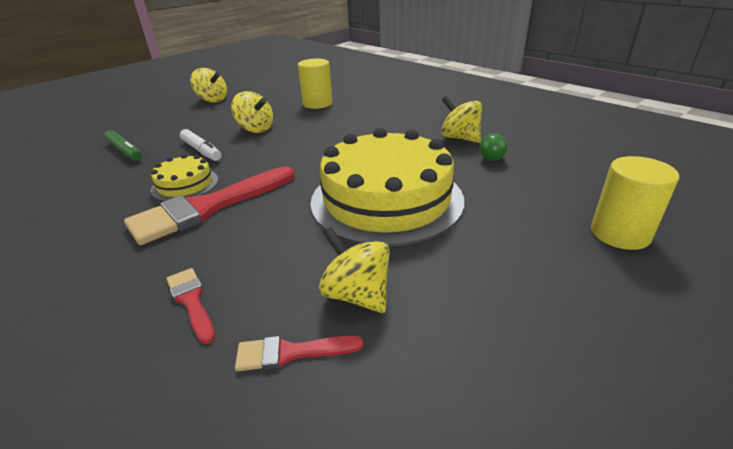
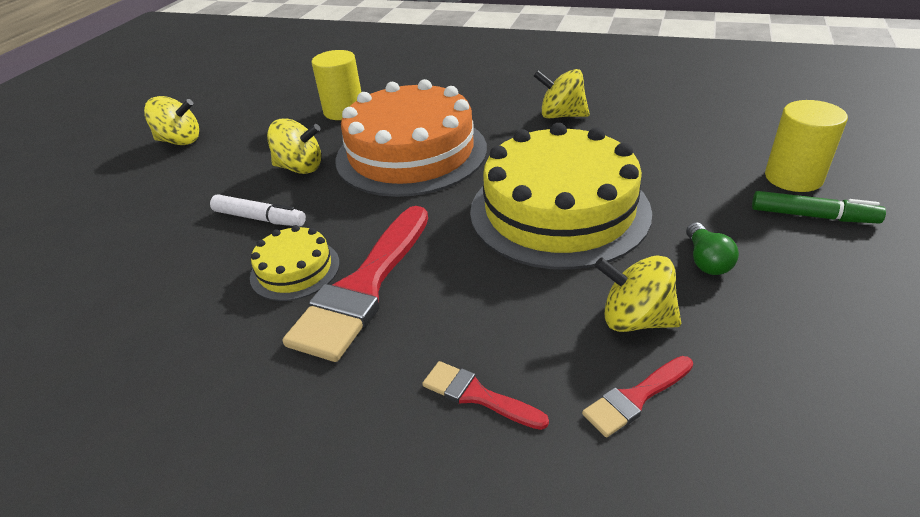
camera: 25 degrees left, 5 degrees up
(125, 151) = (139, 252): green marker -> green marker (812, 216)
(329, 137) = (411, 153): none -> orange cake
(493, 155) = (614, 127): green light bulb -> green light bulb (706, 260)

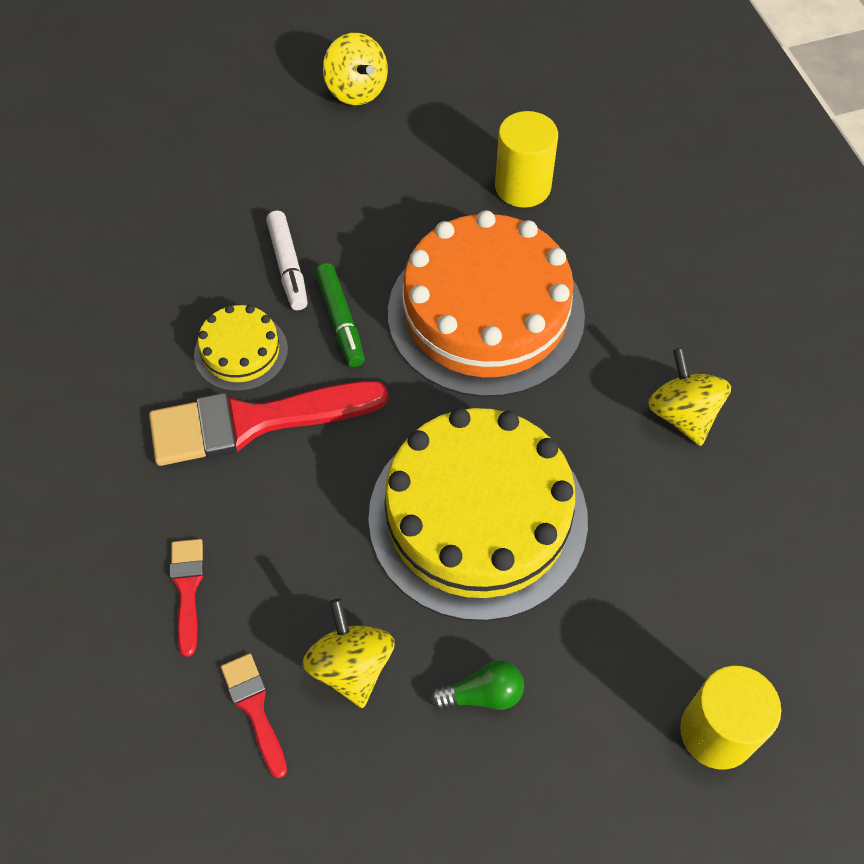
camera: 50 degrees right, 20 degrees up
(300, 168) = (387, 233): yellow spinning top -> none
(635, 398) = (254, 708): red brush -> red brush turned 45 degrees clockwise
(706, 260) = (482, 694): green light bulb -> green light bulb turned 150 degrees counterclockwise
(812, 216) = (641, 776): green marker -> green marker (340, 320)

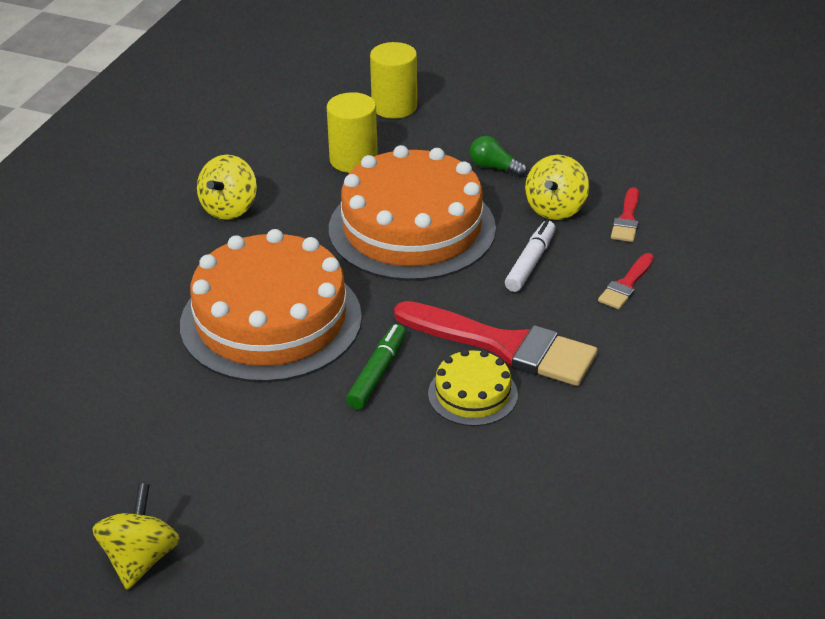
camera: 140 degrees left, 20 degrees down
(288, 266) = (376, 434): white marker -> white marker (530, 263)
(478, 517) = (412, 228): yellow cake -> orange cake
(522, 187) = (126, 385): yellow cylinder -> yellow cylinder (353, 160)

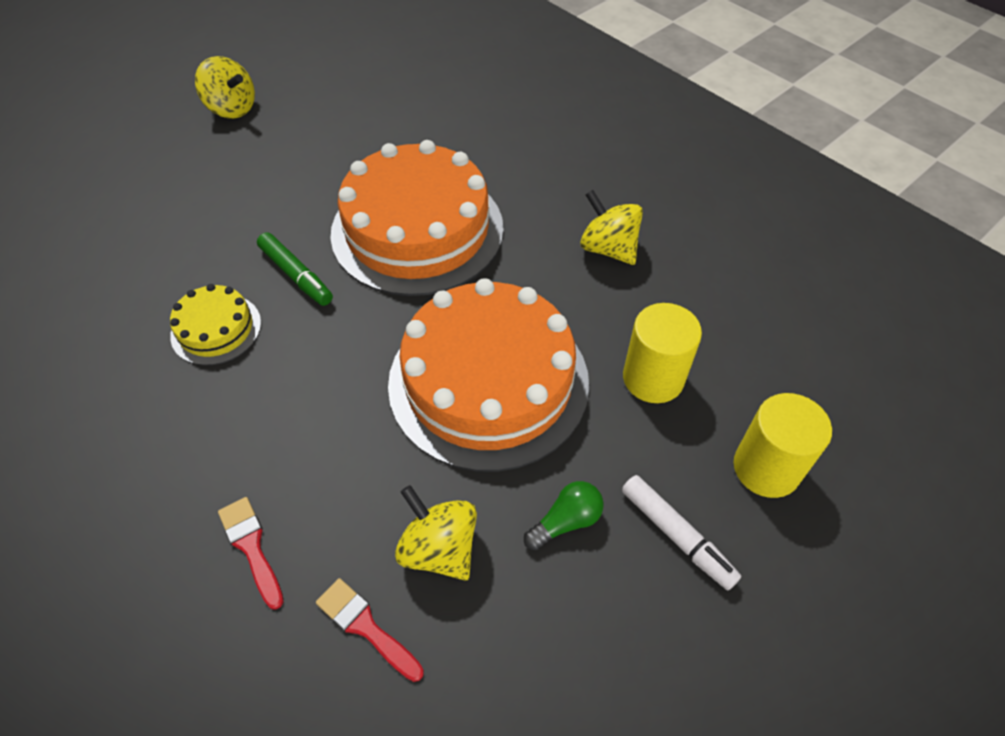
camera: 115 degrees right, 15 degrees up
(505, 346) = (253, 381): red brush -> none
(530, 263) = (357, 466): white marker -> white marker (676, 535)

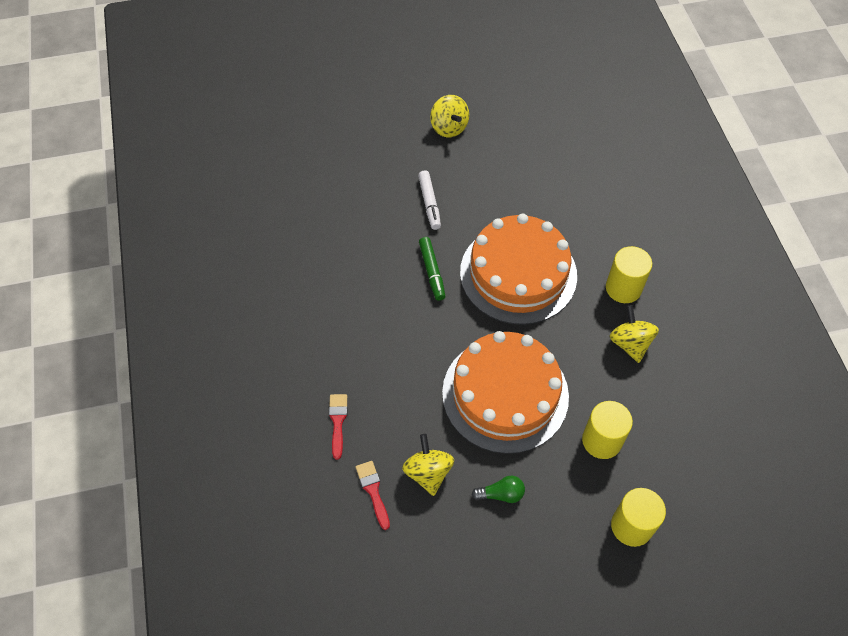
camera: 30 degrees right, 5 degrees up
(216, 329) = (373, 286): yellow cake -> none
(559, 193) = (623, 288): none -> yellow cylinder
(676, 535) = (555, 533): white marker -> white marker (429, 203)

